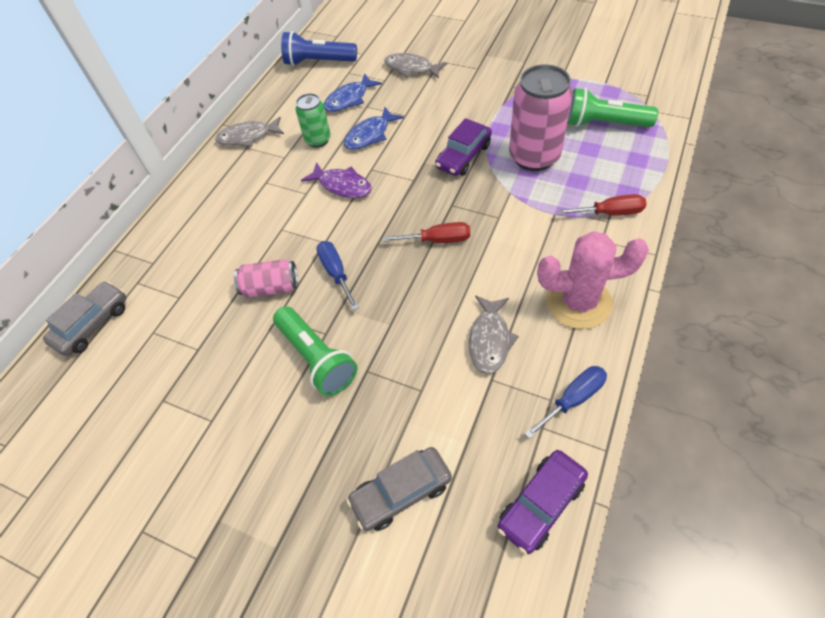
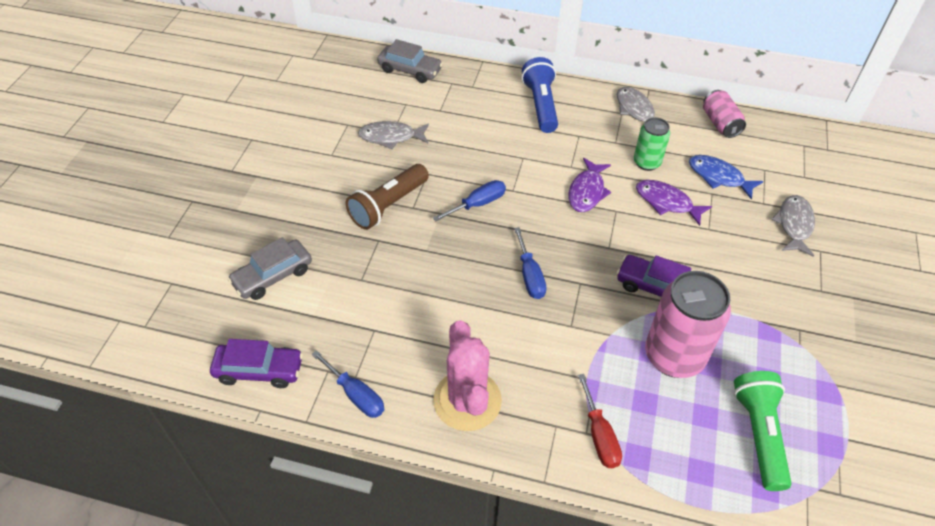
camera: 75 degrees right, 5 degrees down
(271, 287) = (456, 163): pink can -> pink can (720, 123)
(317, 358) = (388, 206): green flashlight -> brown flashlight
(318, 62) = (772, 142): blue flashlight -> blue flashlight (540, 105)
(370, 135) = (667, 202): blue fish -> purple fish
(401, 492) = (273, 276): grey car -> grey car turned 90 degrees counterclockwise
(438, 240) = (530, 276): red screwdriver -> blue screwdriver
(489, 340) = (415, 326): grey fish -> grey fish (391, 137)
(541, 504) = (259, 370): purple car -> purple car turned 150 degrees clockwise

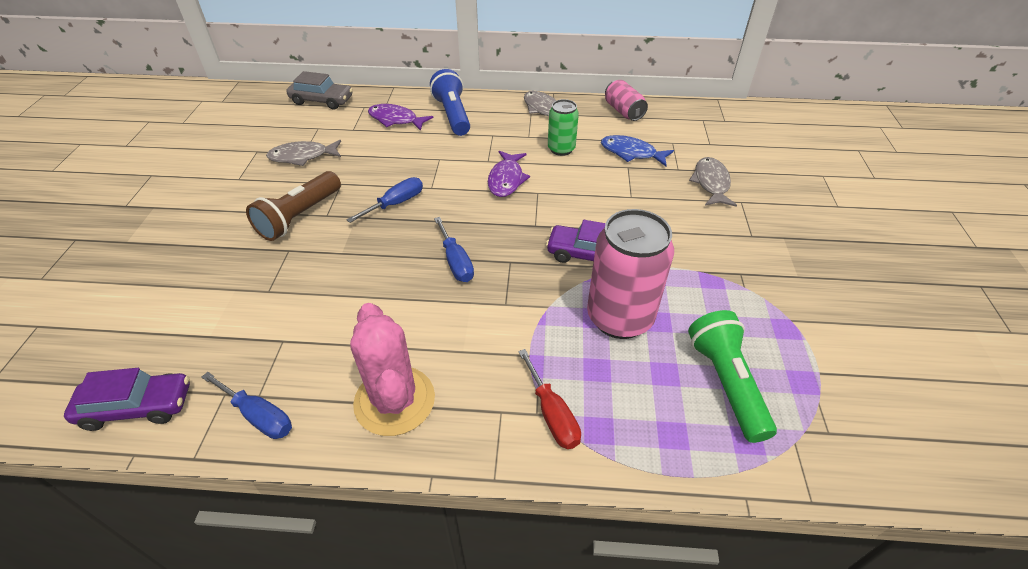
camera: 10 degrees left, 5 degrees down
(273, 276) = (163, 301): grey car -> none
(667, 202) = (586, 179): purple fish -> purple fish (396, 120)

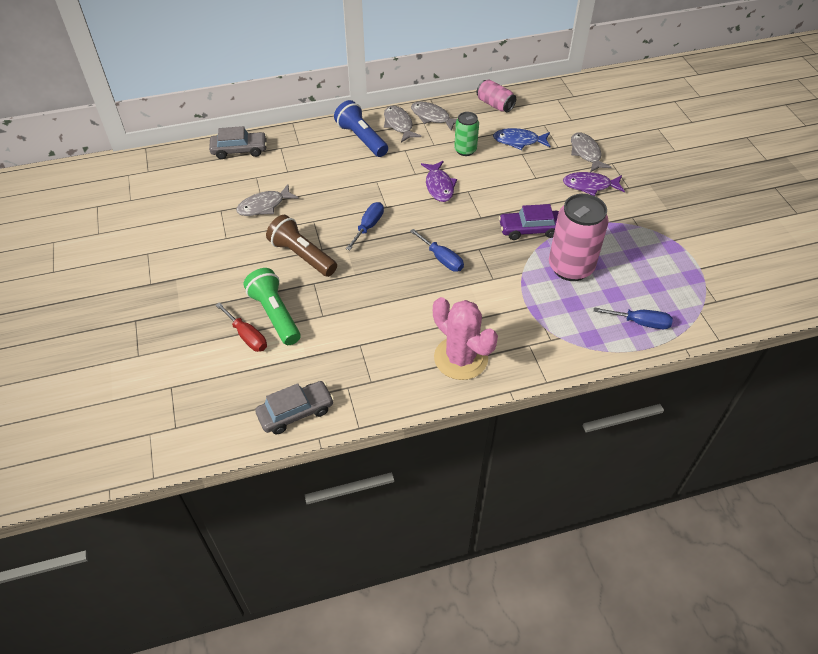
camera: 20 degrees left, 5 degrees up
(137, 407) = (296, 412): purple car -> grey car
(258, 416) = (381, 392): blue screwdriver -> blue screwdriver (640, 323)
(299, 217) = (302, 256): brown flashlight -> brown flashlight turned 120 degrees clockwise
(396, 120) = (317, 154): purple fish -> purple fish (590, 185)
(502, 110) = (399, 125): none -> grey fish
(552, 414) = (560, 337): red screwdriver -> red screwdriver (247, 336)
(726, 383) = (651, 289): green flashlight -> green flashlight (275, 314)

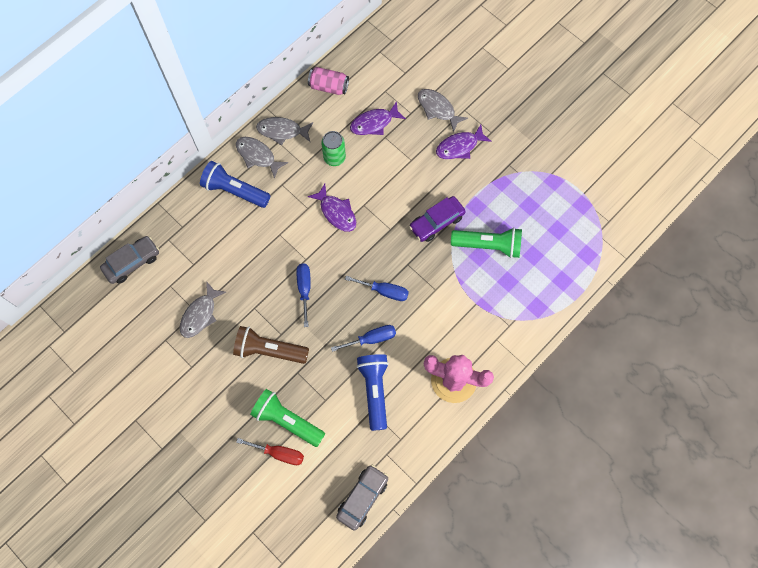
camera: 30 degrees left, 20 degrees up
(375, 330) = (374, 391): none -> blue flashlight
(519, 141) = (374, 123): blue fish -> purple fish
(570, 267) = (488, 245): pink can -> green flashlight
(640, 323) = (565, 273): blue screwdriver -> blue screwdriver (371, 339)

